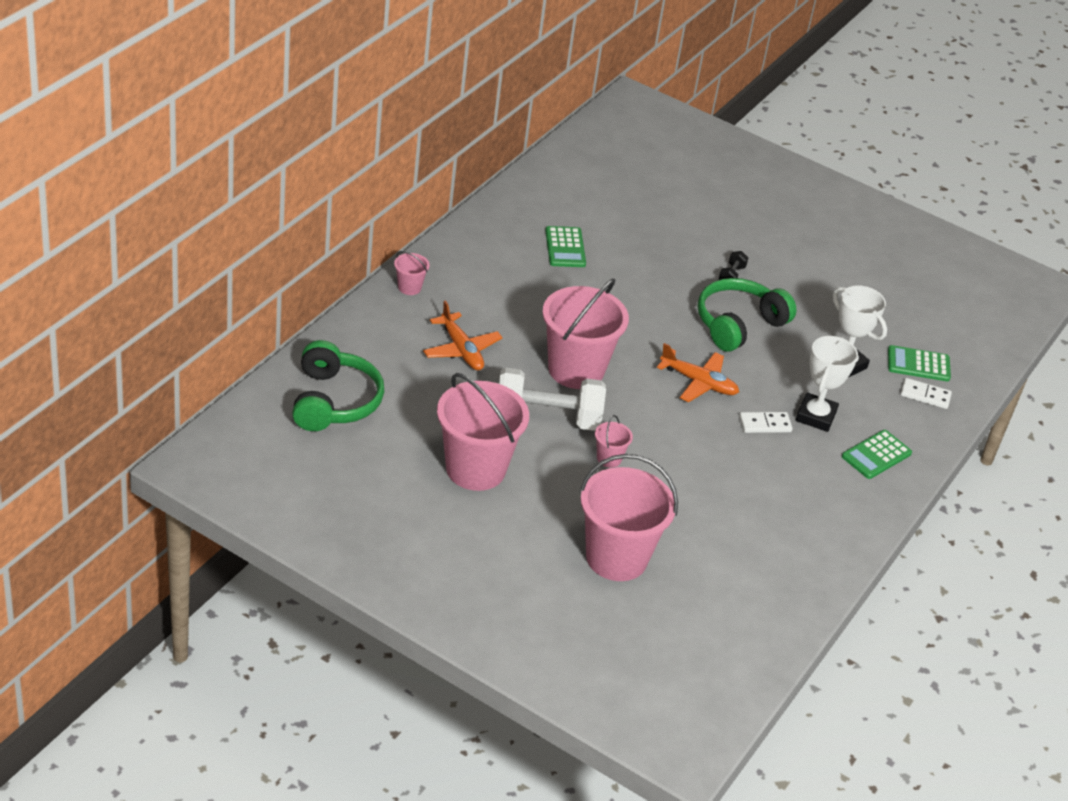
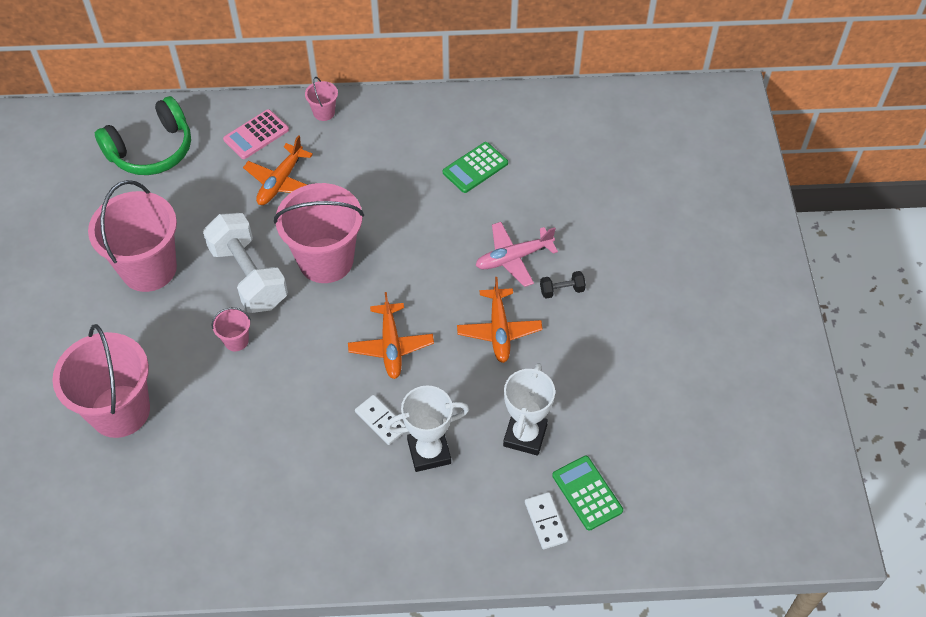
camera: 60 degrees right, 15 degrees up
(389, 335) = (256, 135): none -> pink calculator
(676, 280) = (513, 258): none -> pink plane
(738, 324) = (499, 330): green headphones -> orange plane
(876, 455) = (419, 526): green calculator -> none

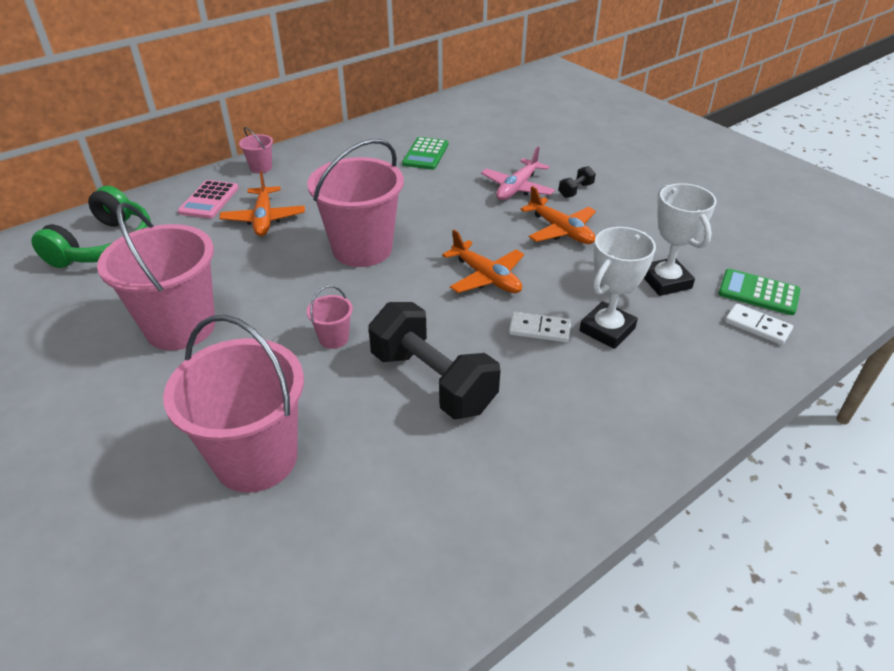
camera: 35 degrees left, 15 degrees down
(248, 276) = (297, 289): white dumbbell -> none
(268, 419) = (432, 381): none -> black dumbbell

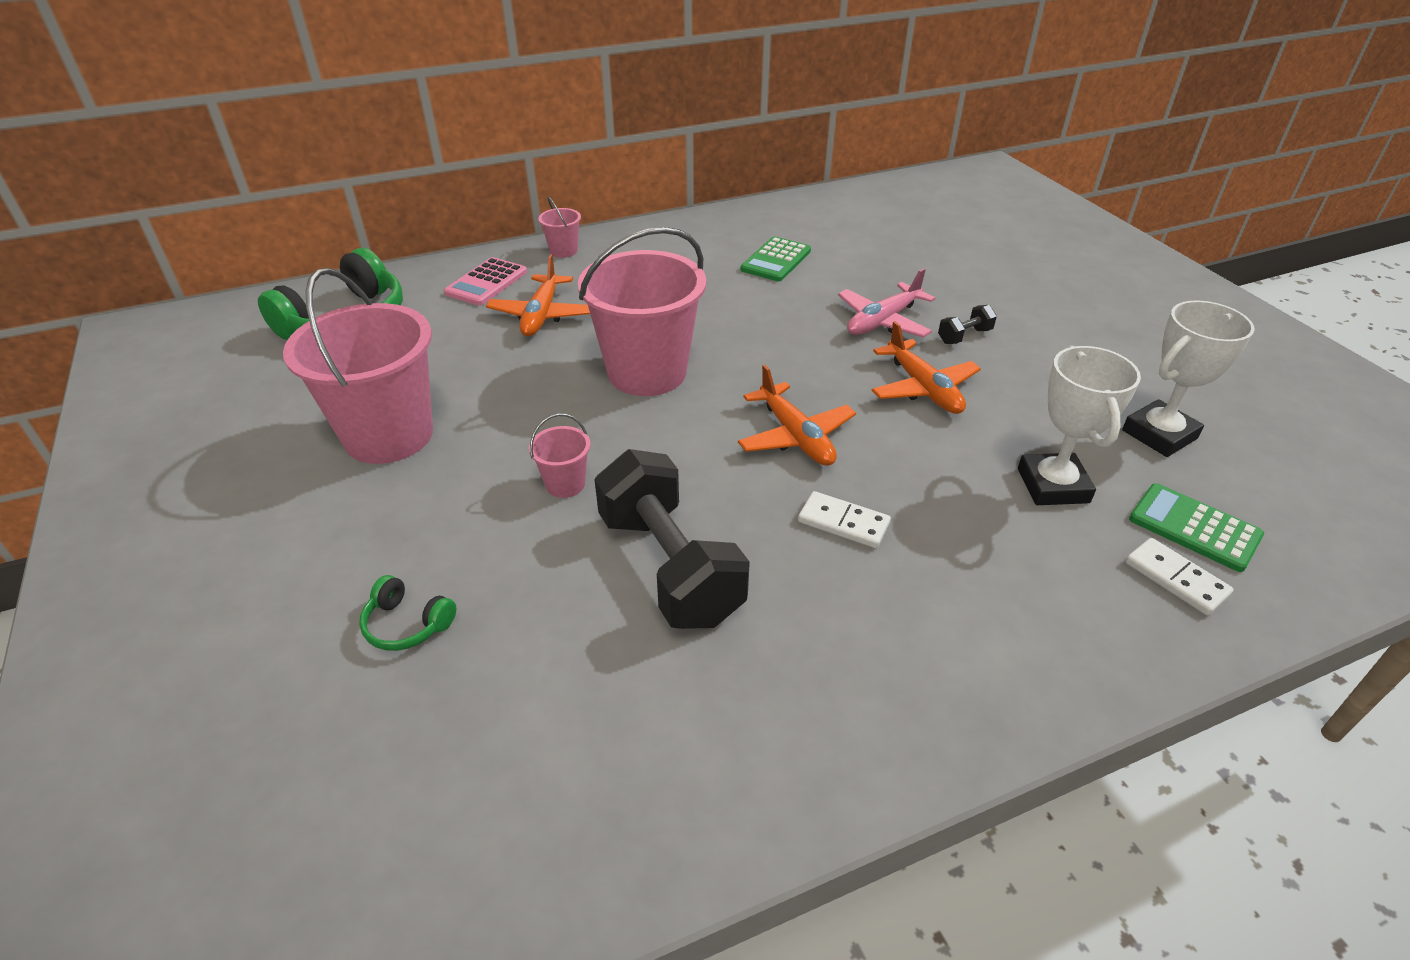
camera: 15 degrees right, 0 degrees up
(256, 458) = (407, 624): pink bucket -> green headphones
(607, 329) = (940, 540): white trophy -> white trophy (1159, 434)

